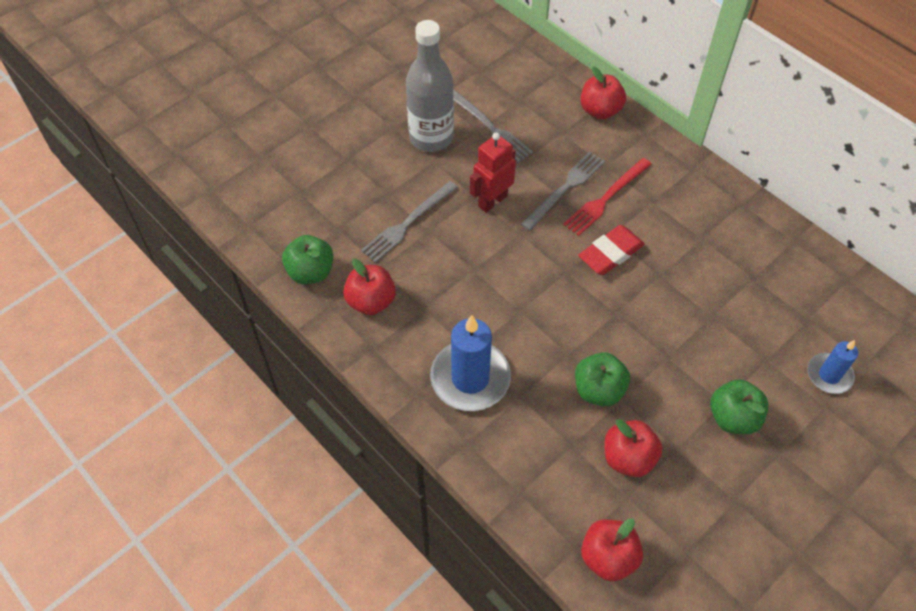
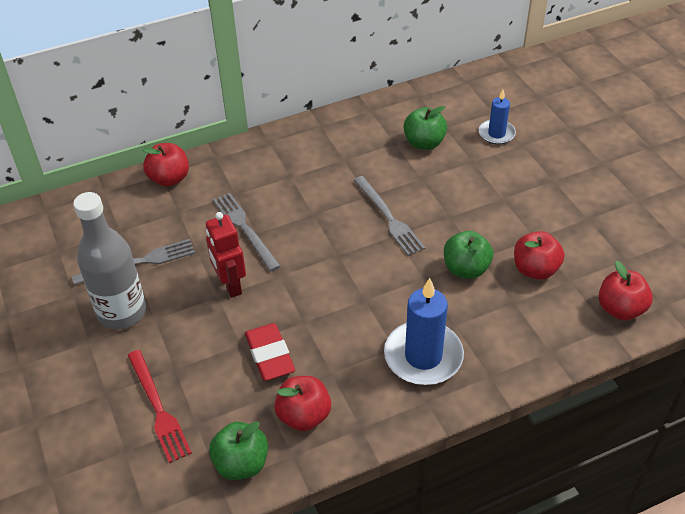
camera: 70 degrees left, 10 degrees down
(408, 223) = (221, 360): grey fork -> grey fork (389, 218)
(606, 198) = (271, 205): red fork -> red fork (158, 408)
(610, 253) = (331, 220): red eraser -> red eraser (269, 355)
(733, 417) = (516, 196): green apple -> green apple (424, 143)

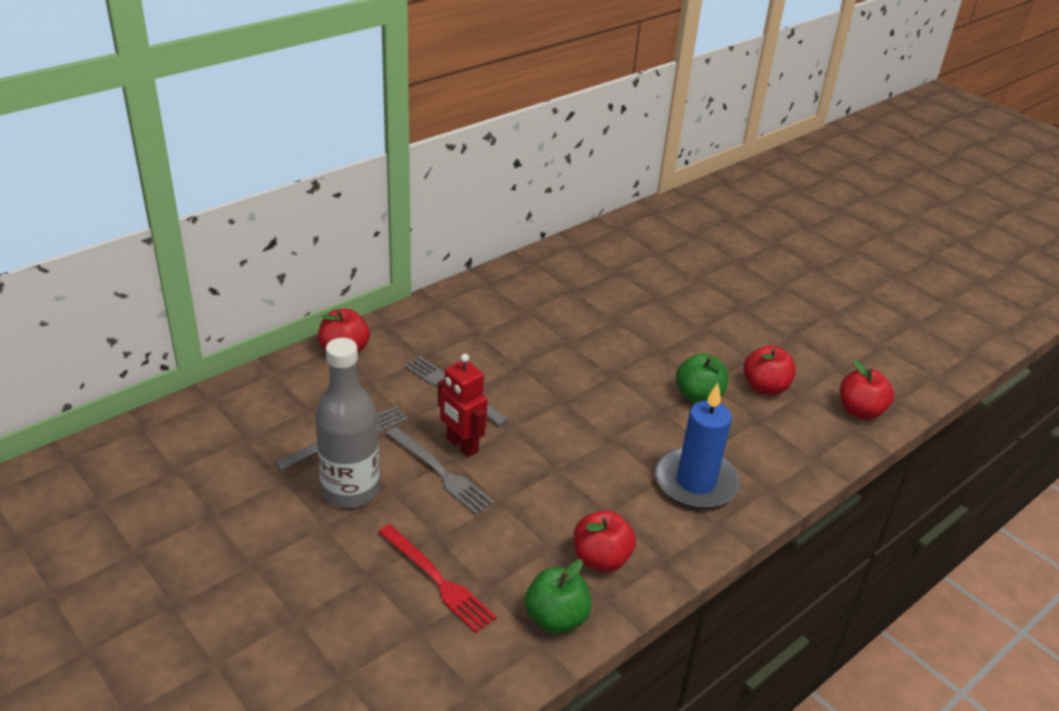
camera: 20 degrees left, 10 degrees down
(269, 355) = (536, 506): red eraser -> none
(389, 218) = (599, 359): grey fork -> grey fork (441, 472)
(424, 143) = (602, 287): green apple -> none
(496, 134) = (669, 271): blue candle -> none

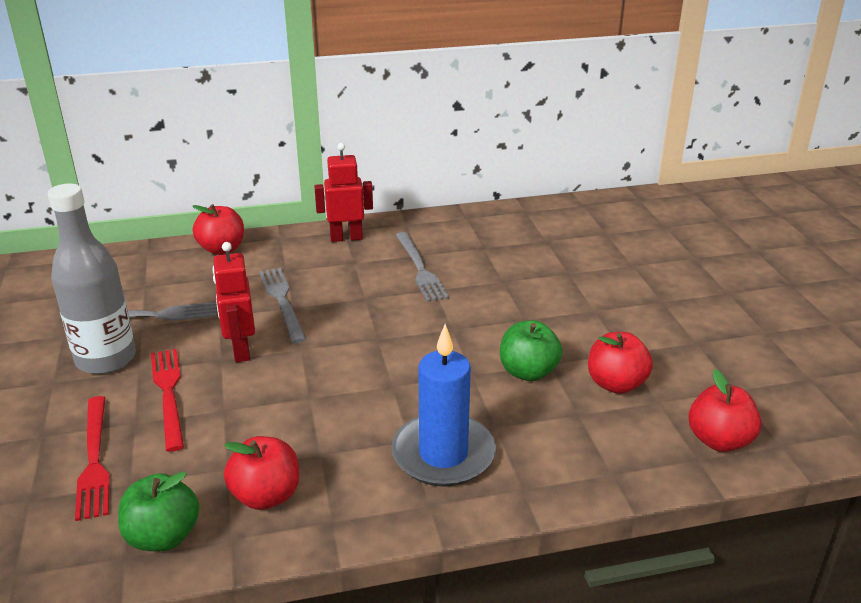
camera: 30 degrees right, 5 degrees down
(440, 503) = (168, 394): none -> red fork
(441, 472) = (197, 368): grey fork -> grey fork (420, 269)
(448, 310) = (346, 238): none -> red robot

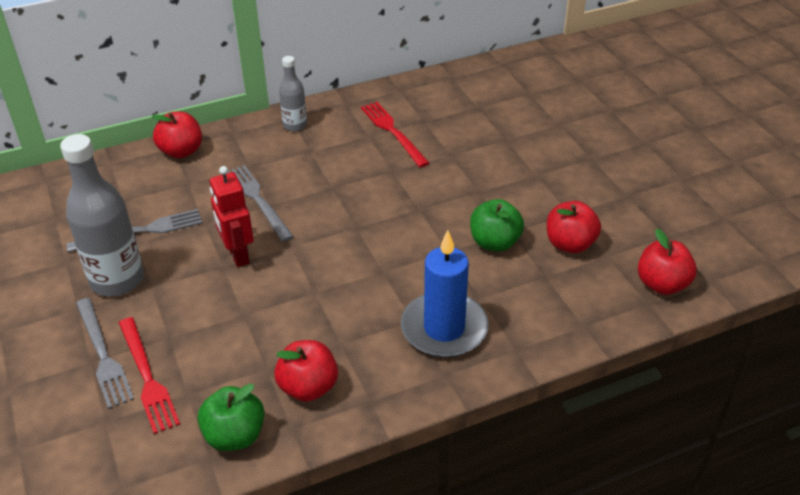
camera: 10 degrees left, 10 degrees up
(168, 394) = (188, 306): red fork -> red fork (393, 132)
(346, 238) = (295, 125): red robot -> grey bottle
(420, 269) = (373, 151): grey fork -> grey fork (103, 355)

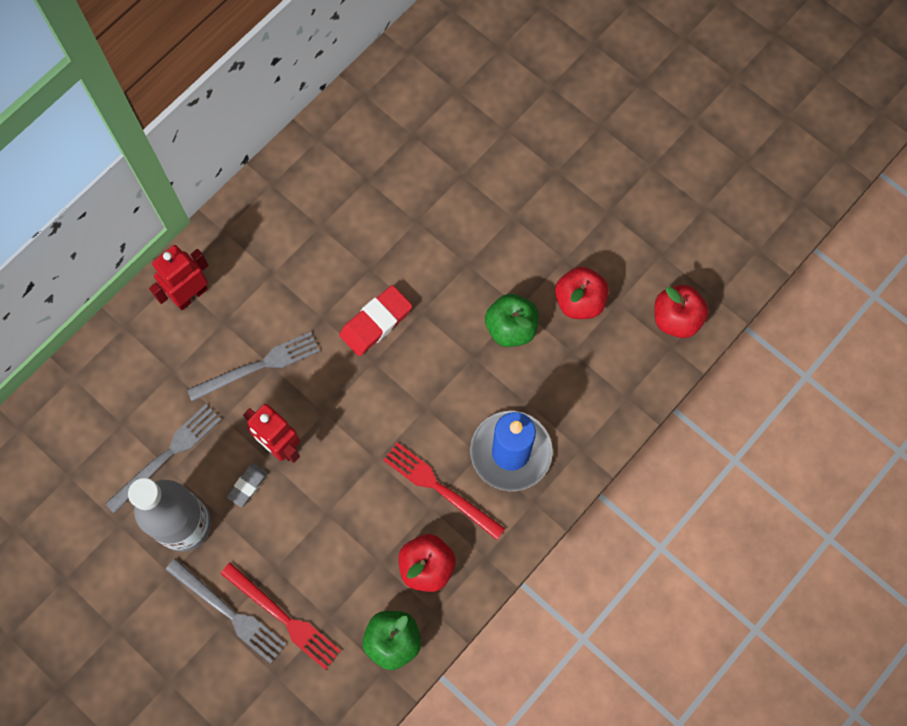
camera: 25 degrees left, 30 degrees up
(181, 151) = (137, 329): red apple -> none
(190, 272) = (248, 485): none -> grey eraser
(237, 144) = (190, 295): none -> red robot
(258, 200) = (258, 366): grey fork -> grey fork turned 120 degrees clockwise
(295, 125) = (234, 240): grey bottle -> none
(375, 204) = (376, 322): none -> red eraser
(393, 132) = (342, 210): red fork -> red fork (440, 489)

